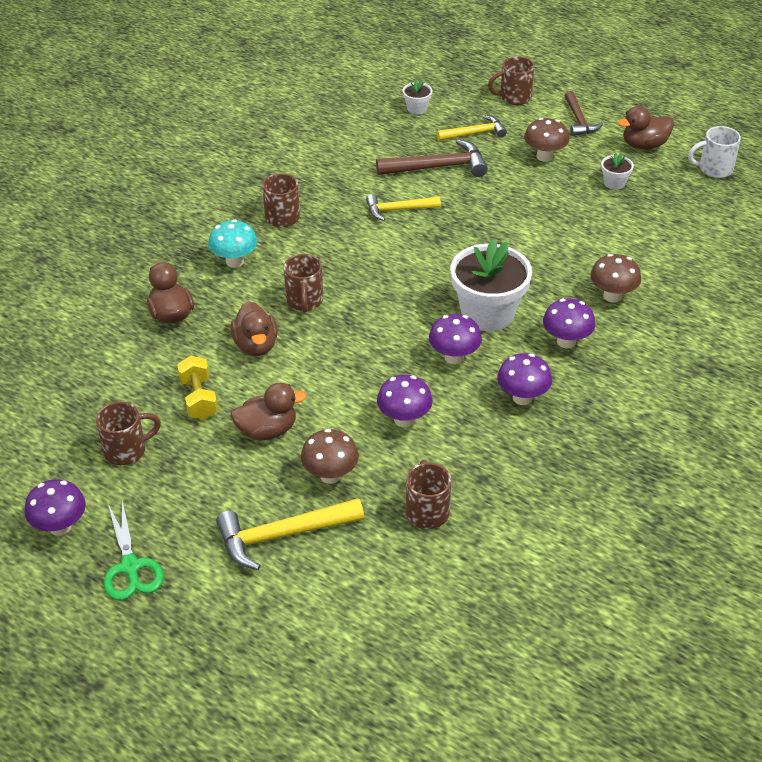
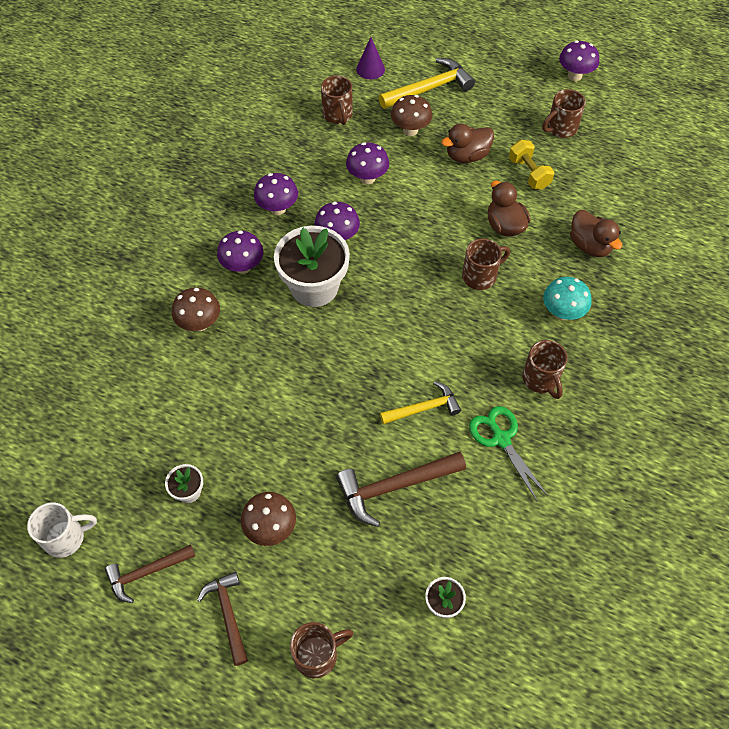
camera: 170 degrees right, 15 degrees up
(130, 567) = (517, 59): green scissors -> green scissors (501, 439)
(304, 301) = (480, 276): brown mug -> brown mug turned 75 degrees clockwise
(362, 582) = (370, 69): none -> purple cone
(474, 133) = (360, 561): yellow hammer -> none
(644, 145) = (147, 573): brown duck -> brown hammer

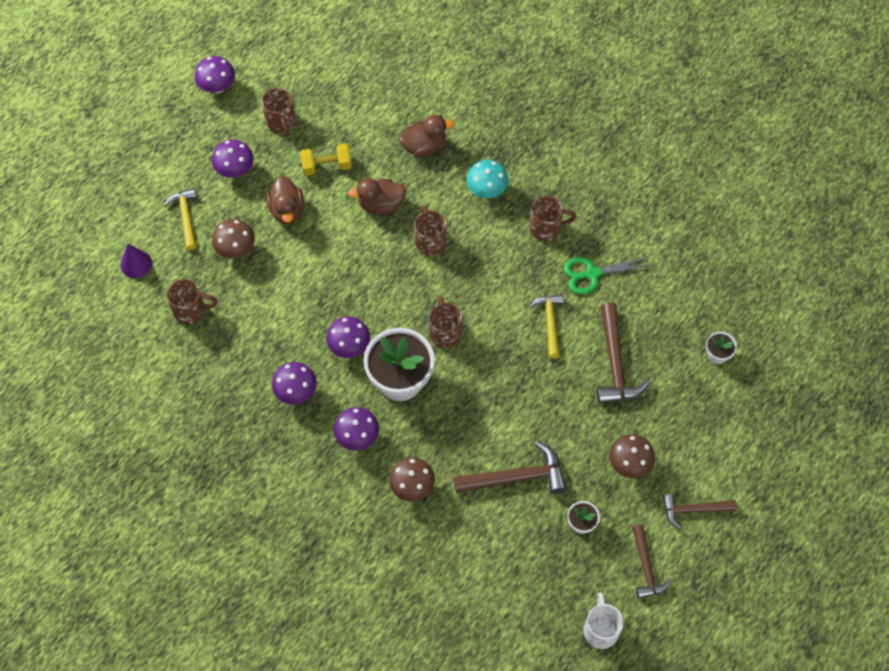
camera: 75 degrees left, 5 degrees up
(230, 415) = (516, 477): none -> brown hammer
(317, 655) = (737, 451): brown mug -> brown mug (445, 332)
(367, 178) = (284, 303): purple mushroom -> purple mushroom (235, 170)
(429, 89) = (185, 217): yellow hammer -> yellow hammer, size x0.65

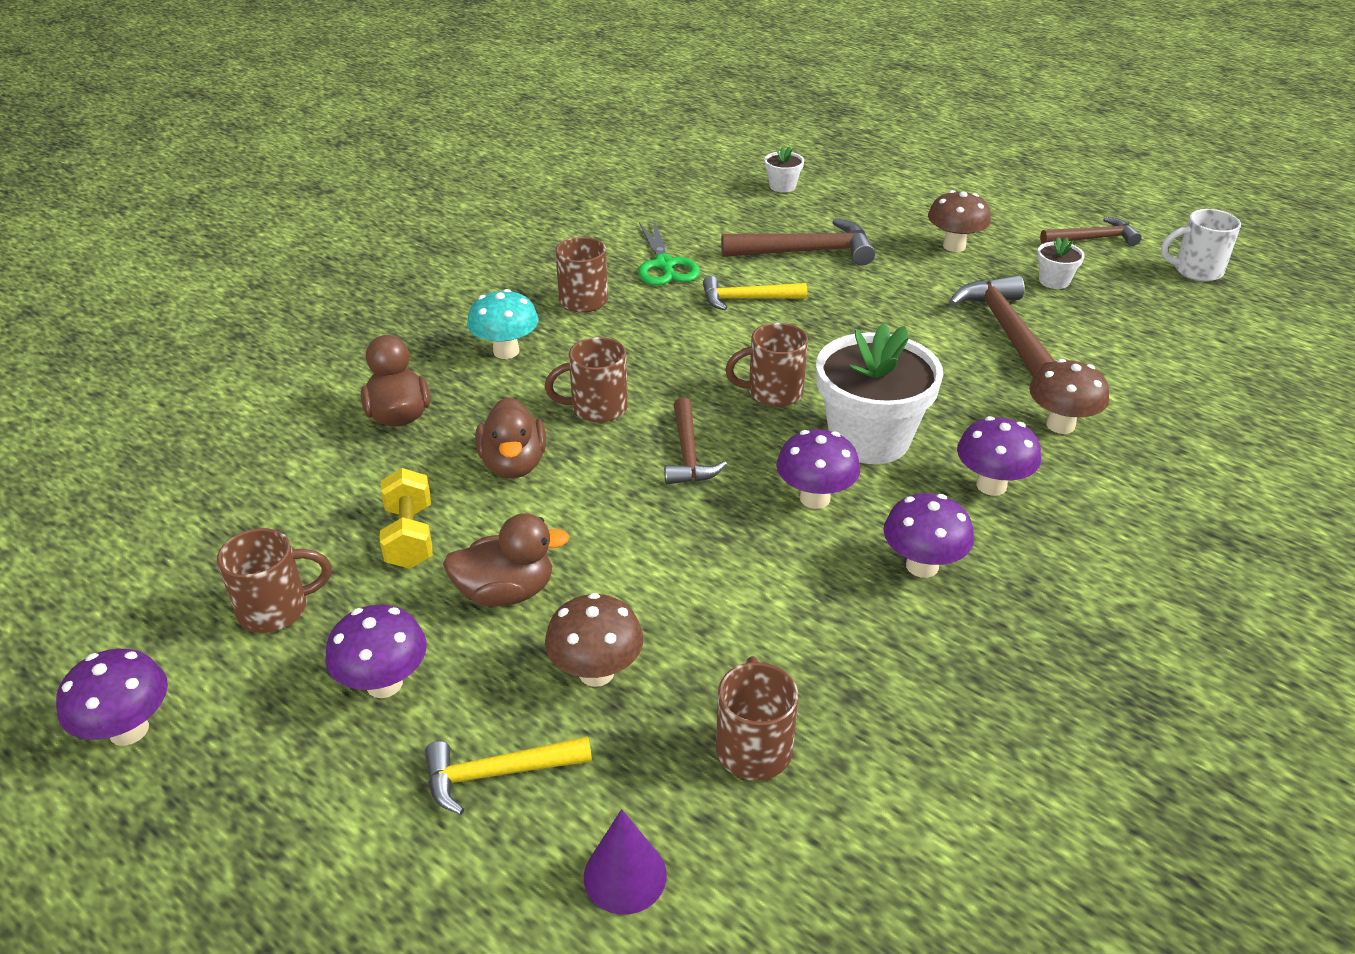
camera: 90 degrees left, 25 degrees down
(693, 510) = (1001, 207): brown hammer -> brown hammer (688, 453)

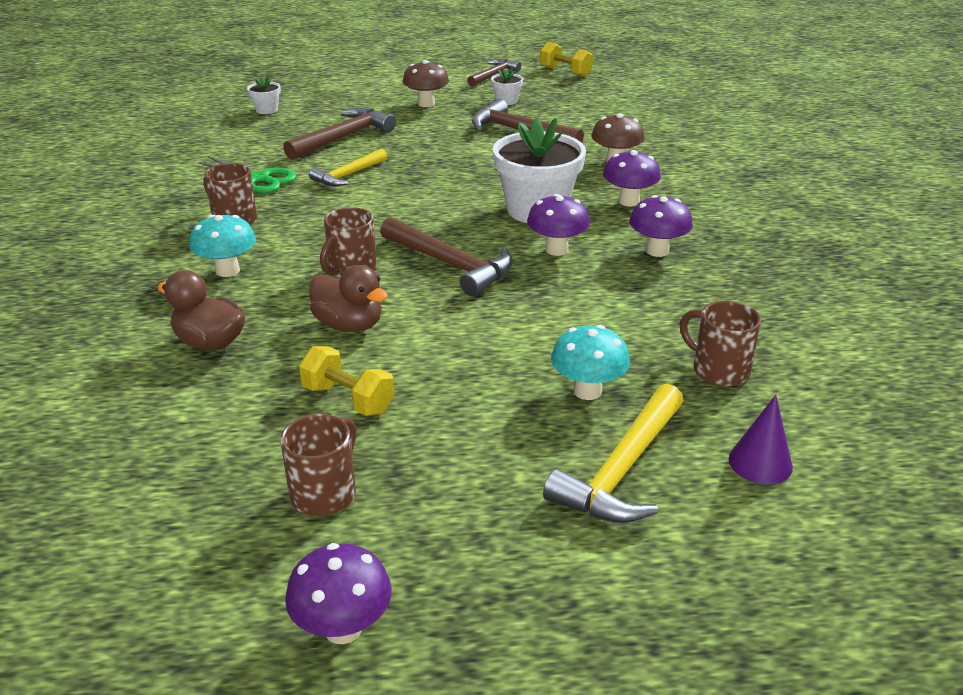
camera: 45 degrees left, 5 degrees down
(384, 684) = (476, 478): purple mushroom -> none
(498, 774) = (622, 470): yellow hammer -> yellow hammer, size x1.53
(506, 592) = (466, 388): brown duck -> none
(596, 672) = (587, 391): brown mushroom -> turquoise mushroom
(688, 453) = (450, 264): brown hammer -> brown hammer, size x1.53
(773, 393) = (447, 213): brown mug -> none
(1195, 271) = (565, 72): white mug -> yellow dumbbell

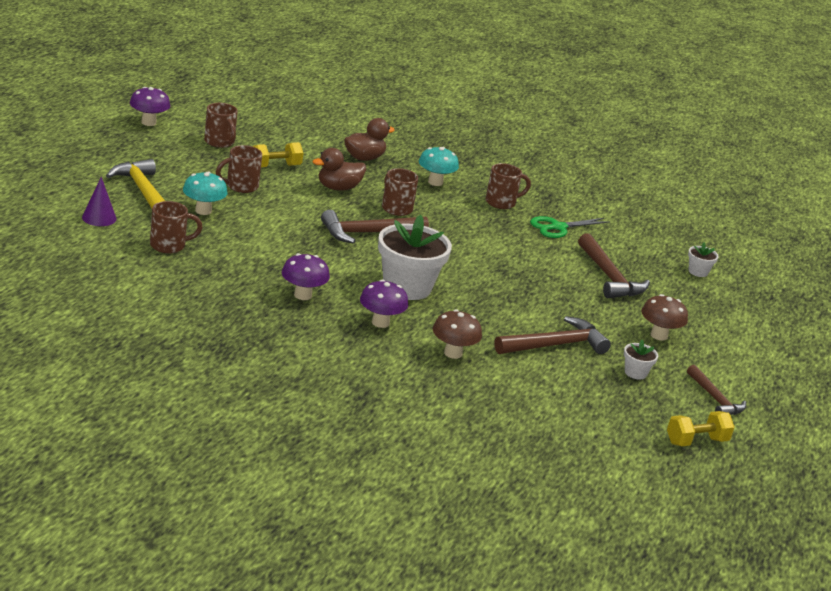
camera: 115 degrees right, 5 degrees down
(348, 175) = (534, 254): yellow hammer -> none
(464, 396) = (241, 186): none -> brown mug
(556, 250) = (345, 268): purple mushroom -> none

